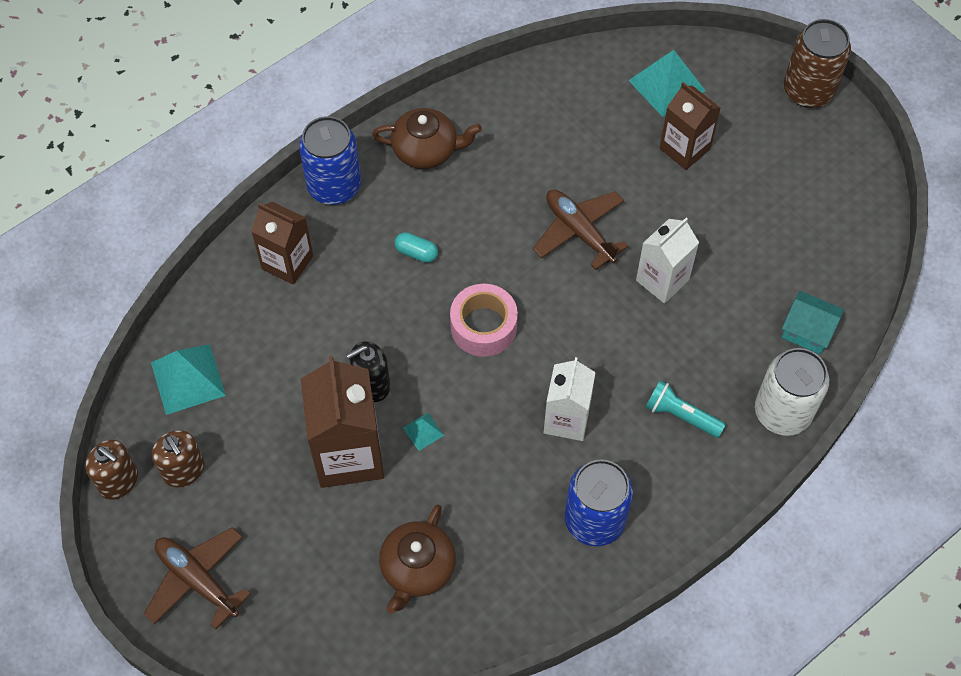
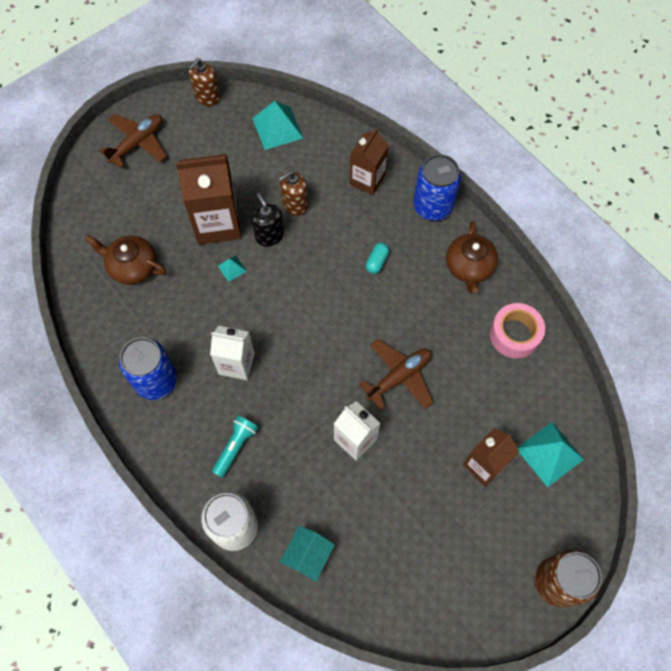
camera: 90 degrees right, 5 degrees up
(184, 470) = (212, 130): brown soap dispenser -> brown soap dispenser (295, 204)
(483, 326) = (314, 307): pink tape -> pink tape (514, 334)

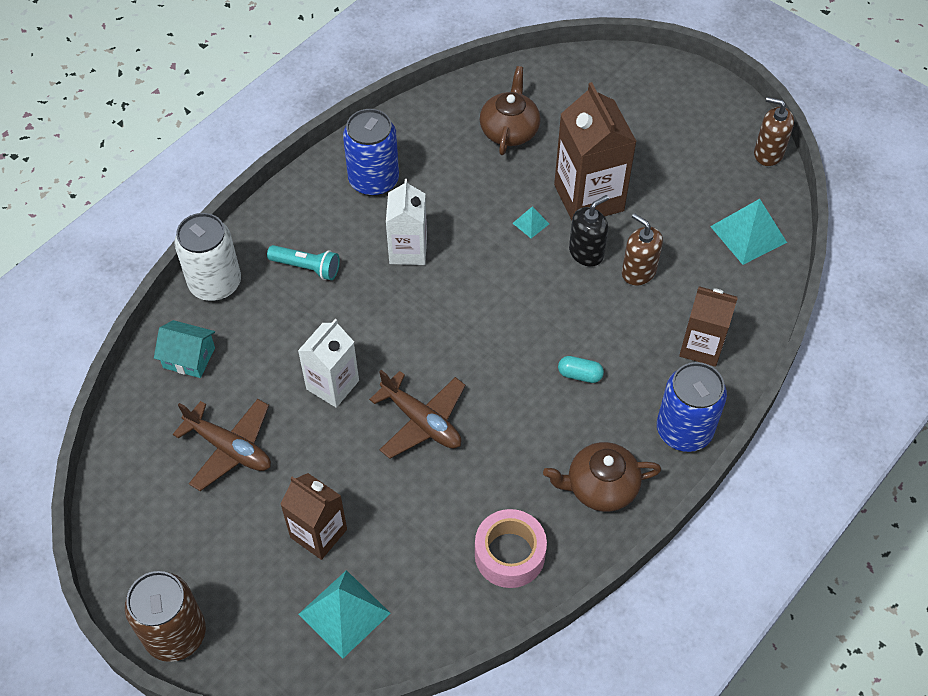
camera: 80 degrees right, 10 degrees down
(137, 143) = (675, 100): brown plane -> brown plane (229, 448)

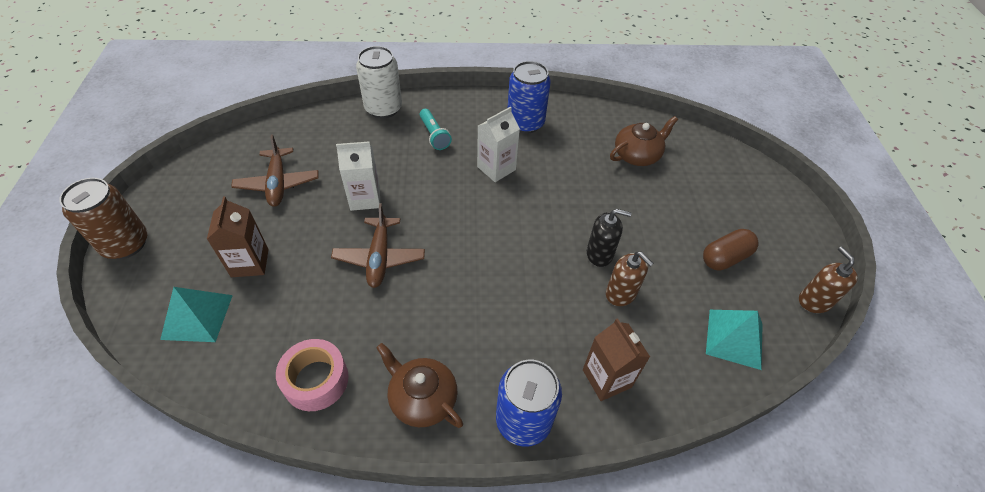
camera: 45 degrees right, 5 degrees down
(189, 357) = (324, 129): turquoise house -> none
(531, 223) = (585, 210): turquoise pyramid -> none
(579, 375) = (501, 318): turquoise capsule -> none
(588, 198) = (641, 226): brown carton -> none
(638, 272) = (621, 293): brown soap dispenser -> brown soap dispenser turned 135 degrees clockwise
(676, 171) = (725, 258): none -> brown capsule

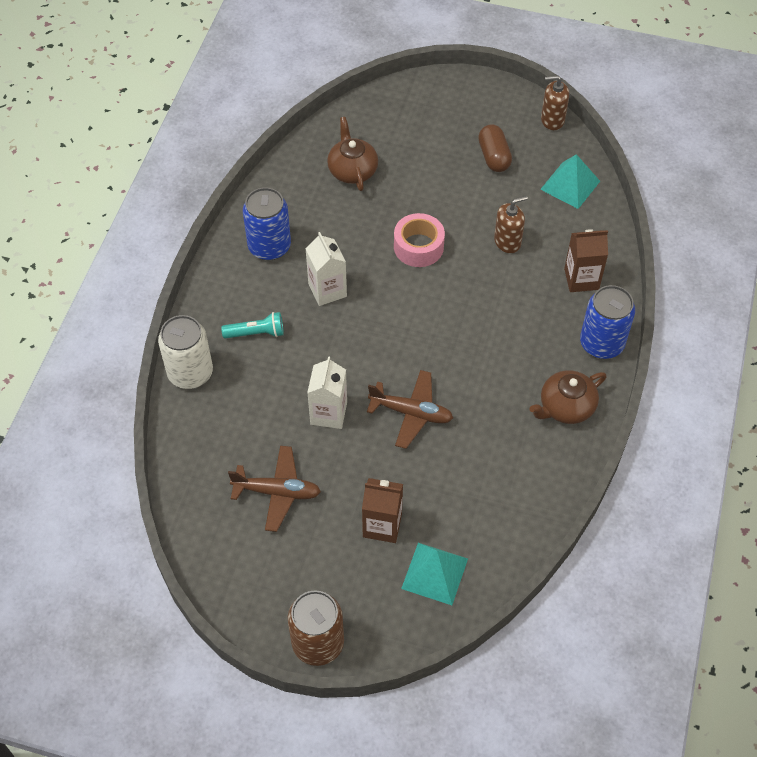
camera: 70 degrees left, 5 degrees up
(316, 380) = (529, 481): pink tape -> pink tape (418, 247)
(599, 254) = (462, 242): black soap dispenser -> none

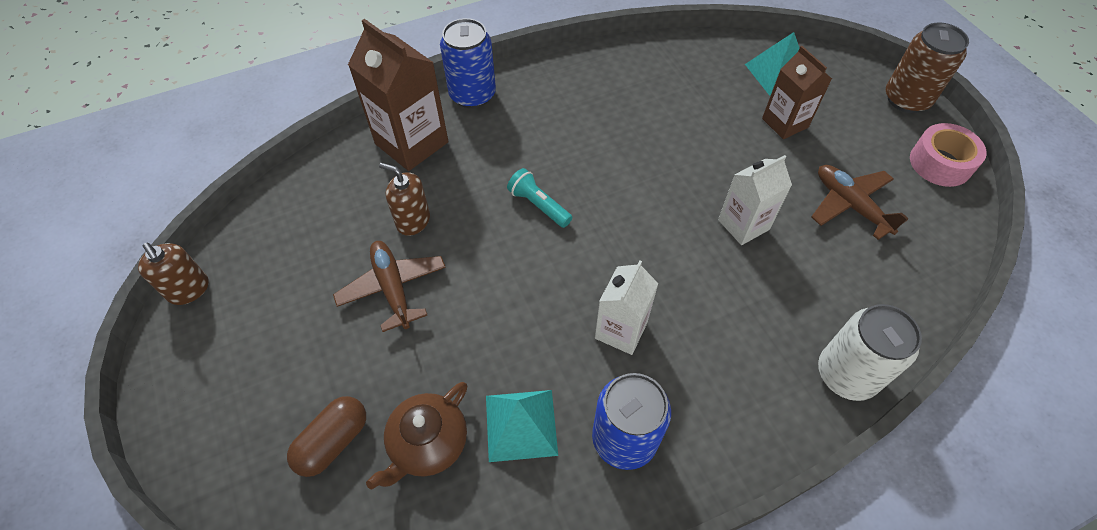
camera: 130 degrees left, 0 degrees up
(256, 333) = (738, 353): turquoise flashlight -> turquoise flashlight (539, 205)
(411, 413) = (674, 169): brown plane -> brown plane (393, 288)
(418, 247) = (487, 290): pink tape -> pink tape (940, 163)
(494, 157) = (292, 308): brown capsule -> brown capsule (333, 441)
(566, 407) = (558, 83): brown teapot -> none
(570, 185) = (289, 216): turquoise pyramid -> turquoise pyramid (521, 425)
(581, 279) = (411, 143): brown carton -> brown carton, size x1.56

